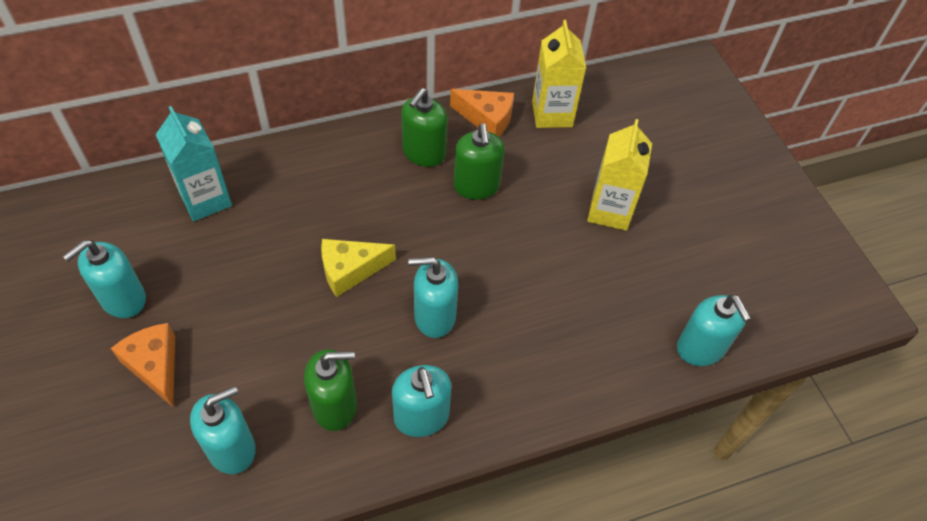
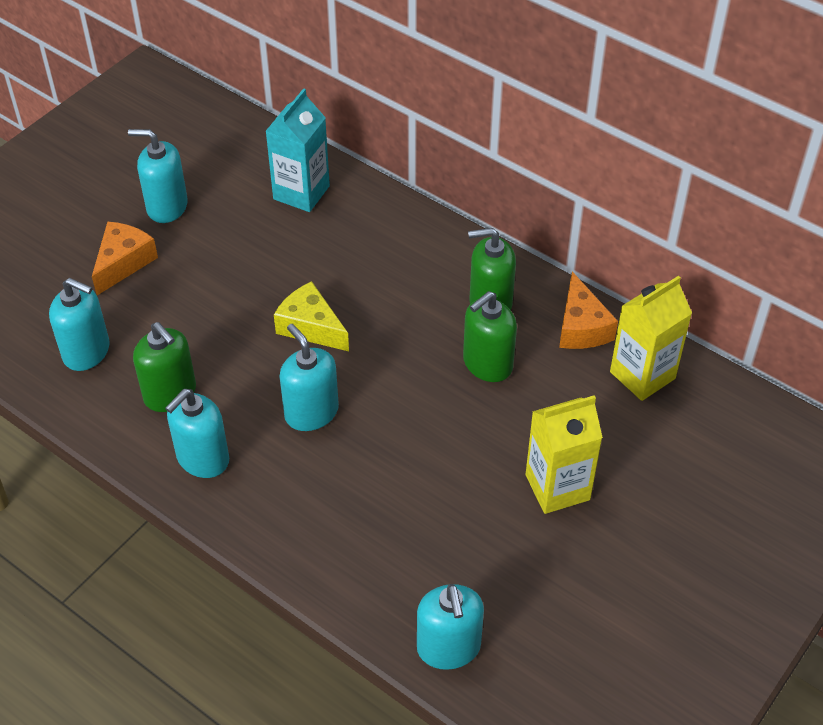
camera: 60 degrees right, 5 degrees down
(700, 348) = (448, 648): turquoise soap dispenser -> turquoise soap dispenser turned 45 degrees counterclockwise

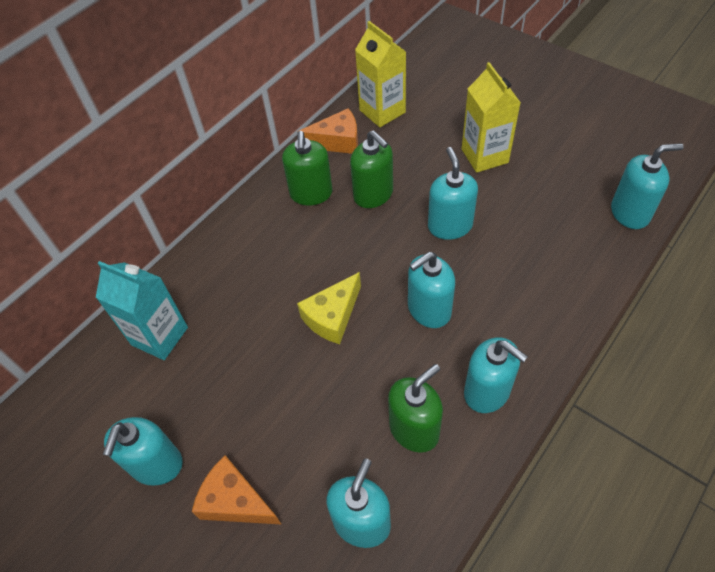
camera: 85 degrees left, 5 degrees up
(433, 440) = (450, 226): none -> turquoise soap dispenser

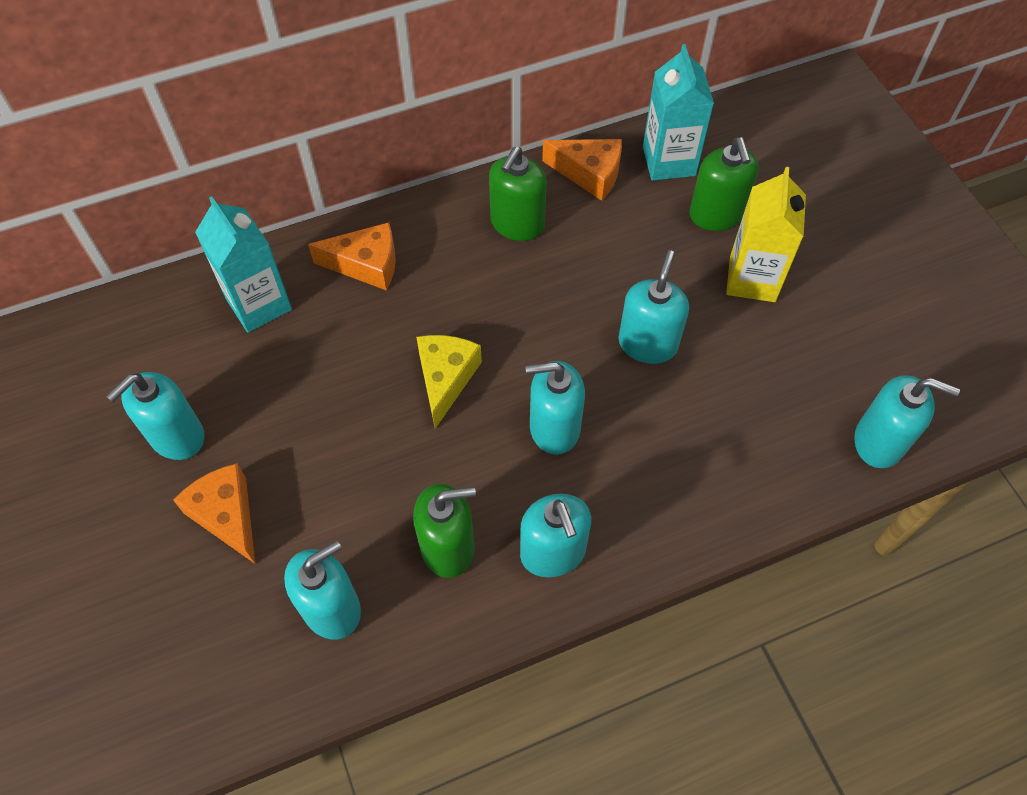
camera: 25 degrees right, 5 degrees up
(223, 270) = (366, 264): none -> orange cheese
(332, 316) = (445, 379): yellow cheese -> yellow cheese turned 120 degrees clockwise
(373, 194) = (586, 261): green soap dispenser -> green soap dispenser (716, 215)
(382, 111) = (669, 161): yellow carton -> turquoise carton

